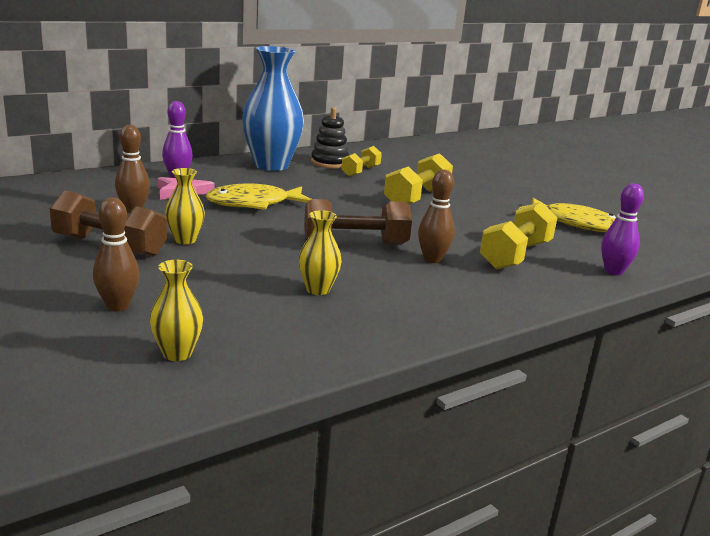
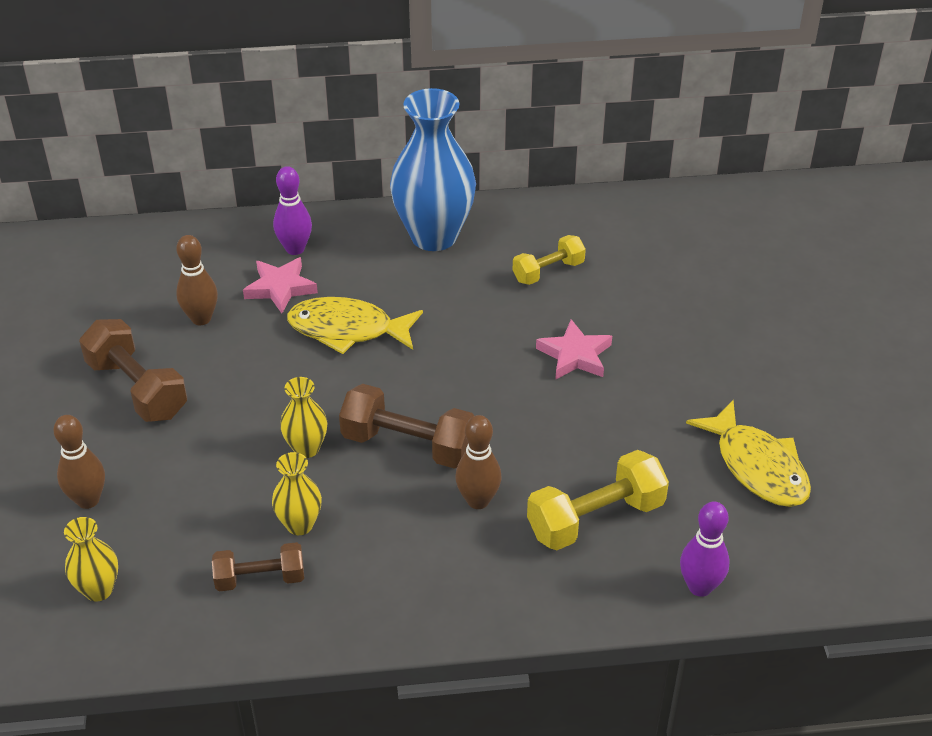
camera: 30 degrees right, 20 degrees up
(185, 240) = (220, 394): yellow vase -> yellow vase (306, 448)
(317, 321) = (260, 579): none -> brown dumbbell
(329, 163) = (521, 240): black stacking toy -> none
(417, 198) = (575, 355): yellow dumbbell -> pink star

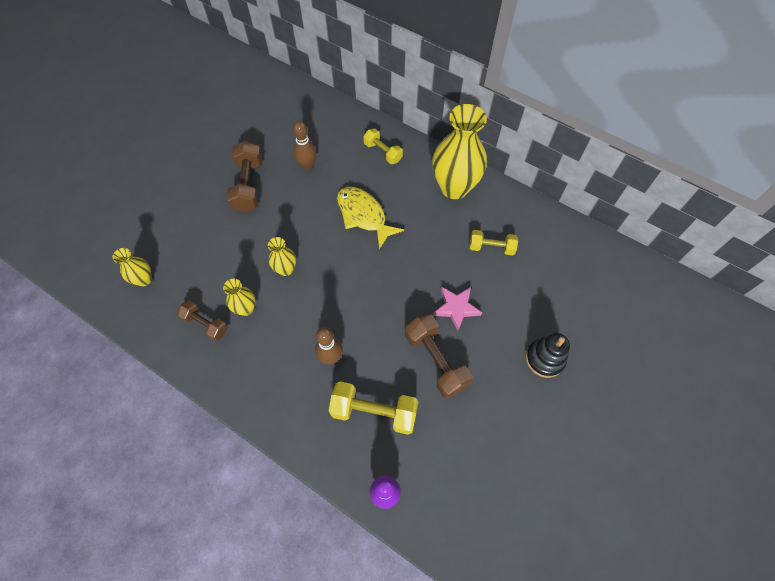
camera: 40 degrees right, 20 degrees up
(88, 500) = (180, 230): brown bowling pin -> none
(280, 288) = (356, 171): pink star -> none
(295, 249) = (383, 152): purple bowling pin -> yellow dumbbell
(408, 445) = (330, 301): brown dumbbell -> brown dumbbell (436, 360)
(434, 236) = (454, 187): blue vase -> yellow vase
(727, 342) = (544, 359): none -> black stacking toy
(757, 466) = (484, 448): yellow fish -> none

